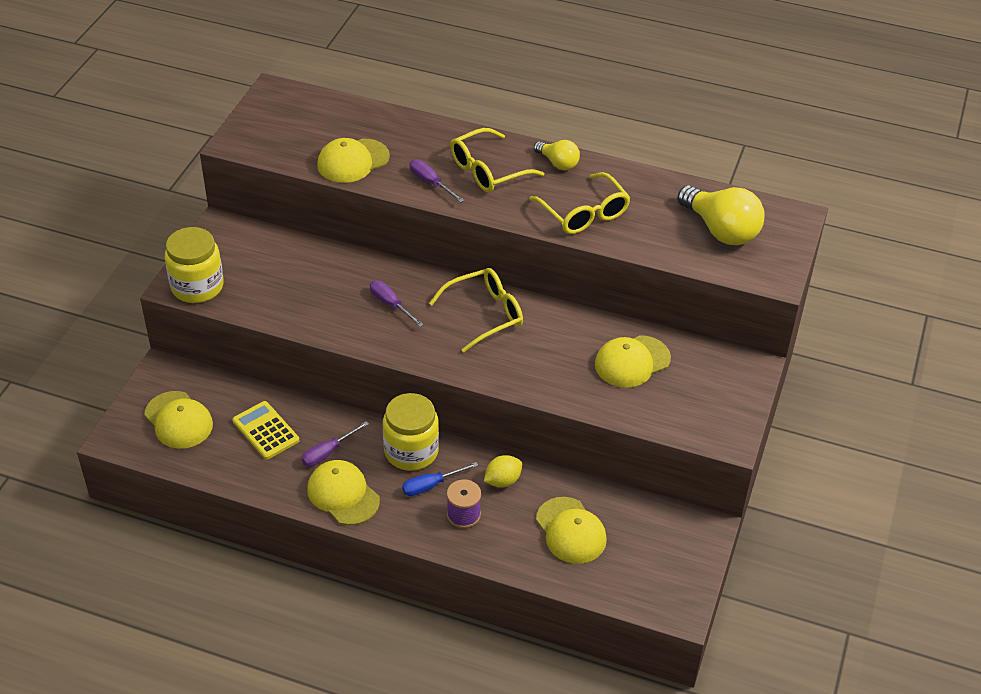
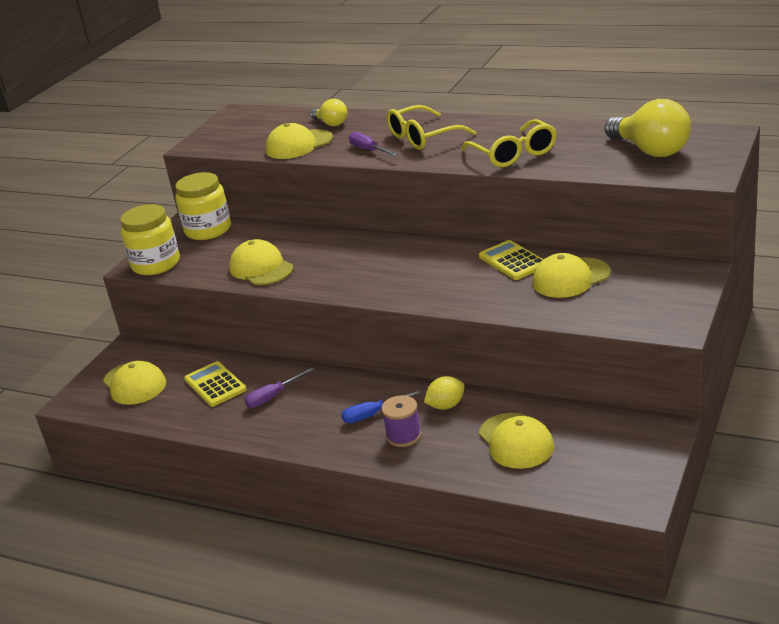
camera: 10 degrees right, 15 degrees down
(343, 494) = (283, 428): yellow cap -> yellow cap (261, 268)
(390, 304) = (334, 259): purple screwdriver -> none
(411, 451) = (355, 389): yellow jar -> yellow jar (208, 230)
(485, 314) = (424, 258): yellow glasses -> none
(558, 163) = (490, 126): yellow light bulb -> yellow light bulb (331, 123)
(574, 330) = (512, 261): none -> yellow calculator

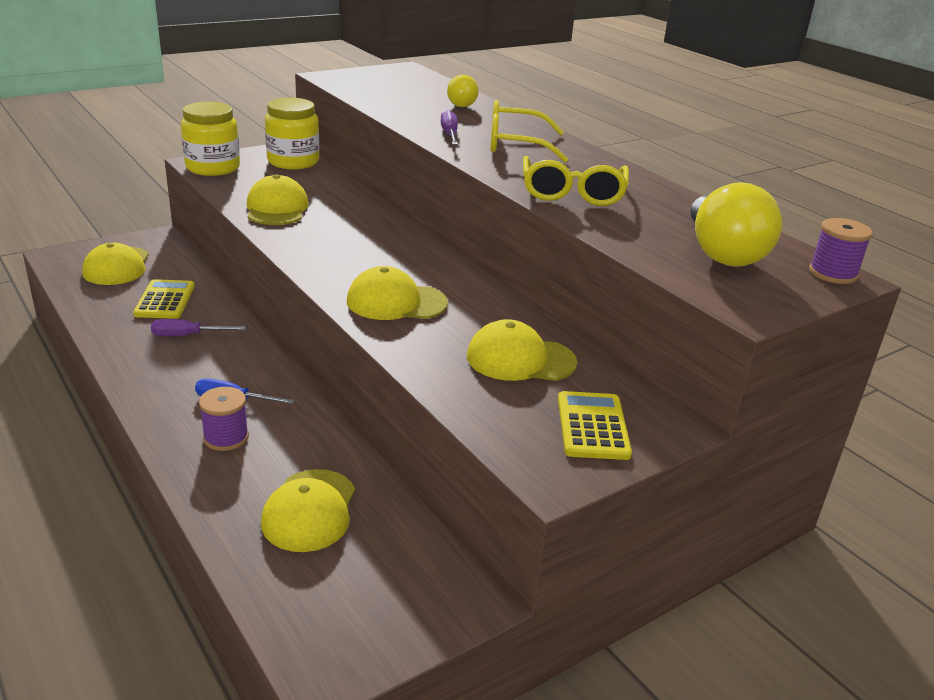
camera: 25 degrees right, 0 degrees up
(299, 145) = (403, 107): yellow cap -> yellow cap (396, 302)
(446, 406) = (303, 432): yellow lemon -> none
(512, 261) = (490, 312): yellow calculator -> yellow calculator (592, 426)
(719, 134) = (832, 273): none -> purple spool

